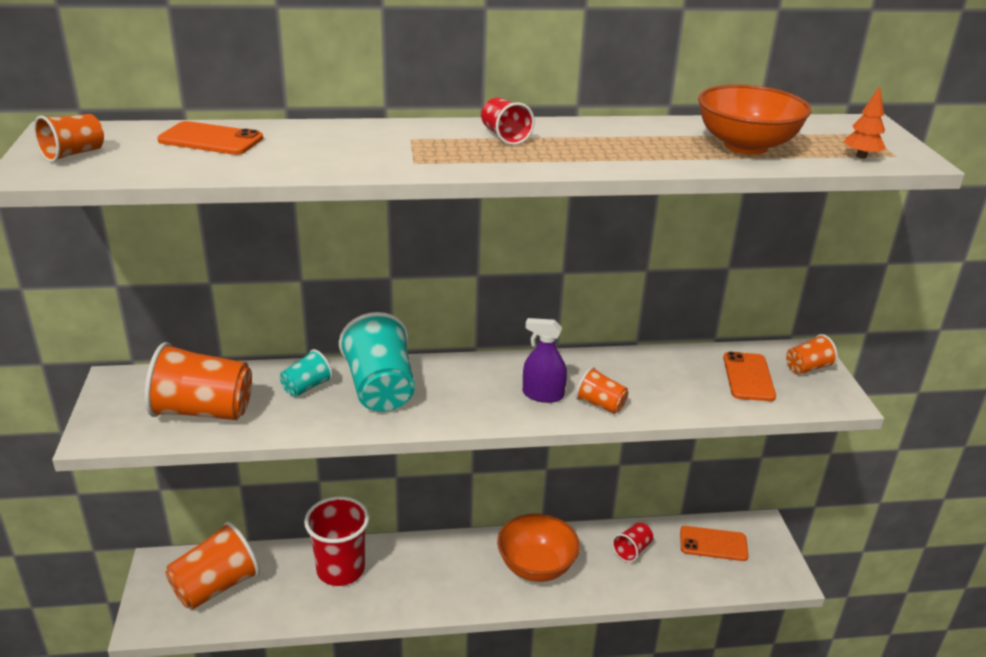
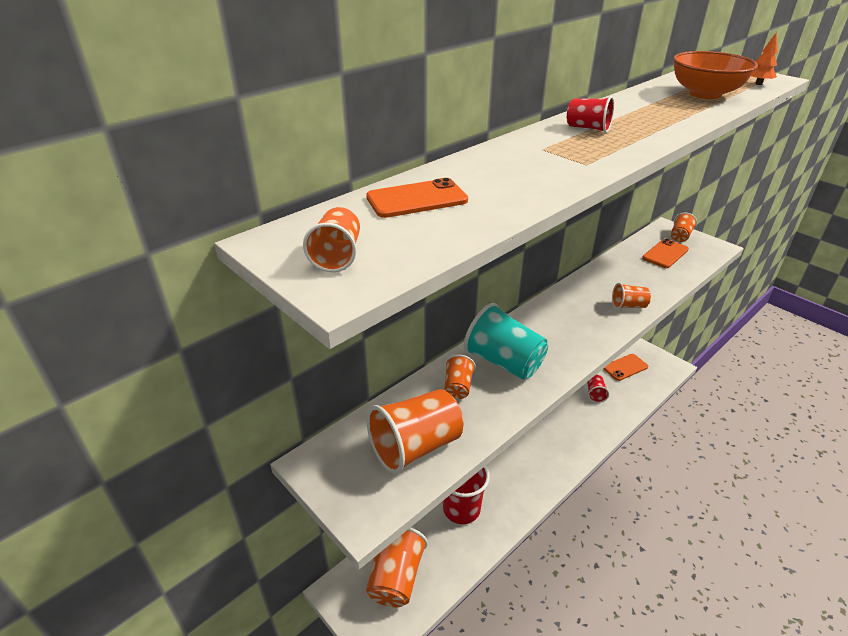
camera: 35 degrees left, 5 degrees up
(307, 387) = (457, 387): turquoise cup -> orange cup
(536, 566) = (562, 433): orange bowl -> none
(543, 395) = (593, 316): purple spray bottle -> none
(748, 377) = (665, 254): orange phone -> orange phone turned 75 degrees clockwise

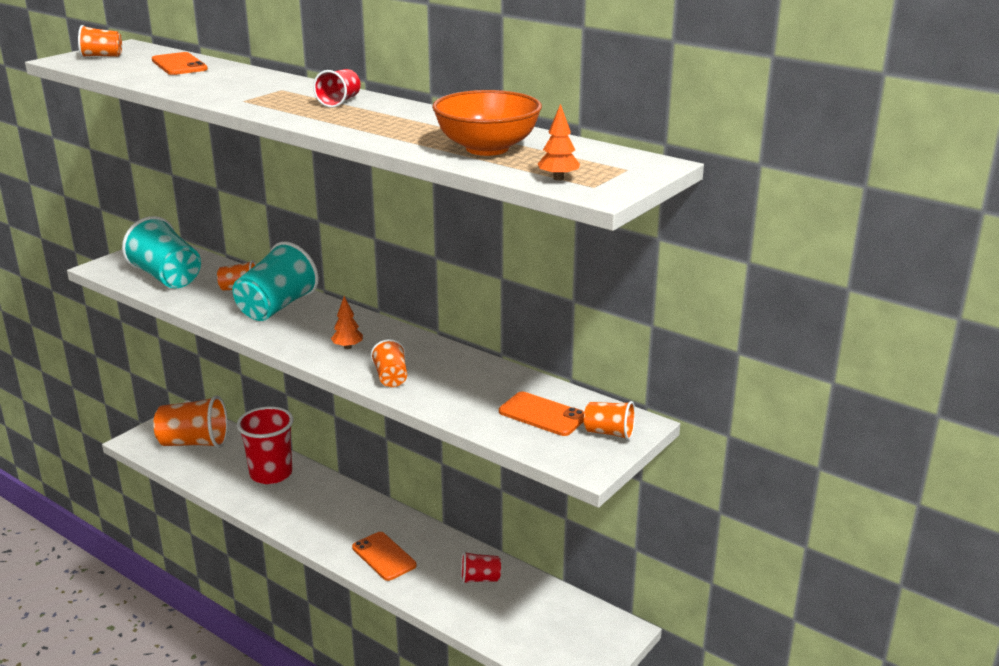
camera: 80 degrees right, 10 degrees down
(416, 447) = (167, 278): orange cup -> turquoise cup
(581, 324) = (348, 347): none -> orange tree
(625, 367) = (554, 615): orange phone -> orange phone (384, 556)

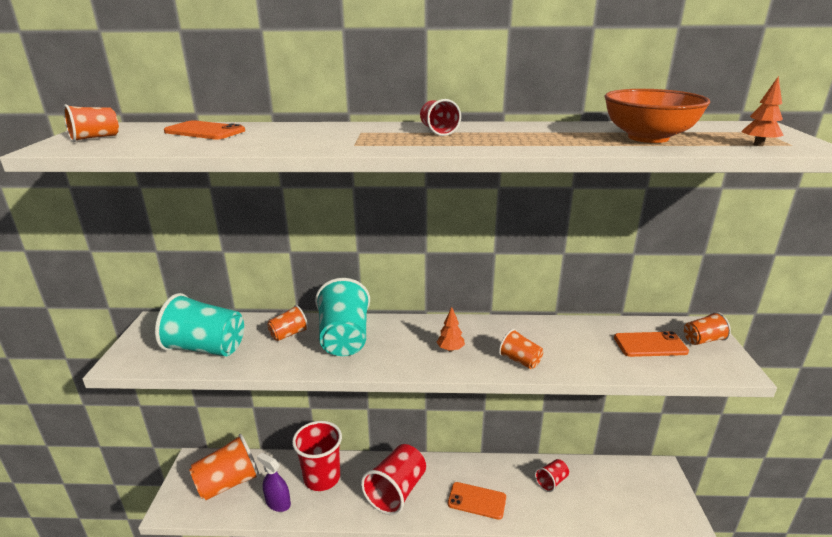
camera: 35 degrees left, 0 degrees up
(215, 475) = (278, 503): none -> purple spray bottle
(321, 514) = (396, 491): none -> red cup

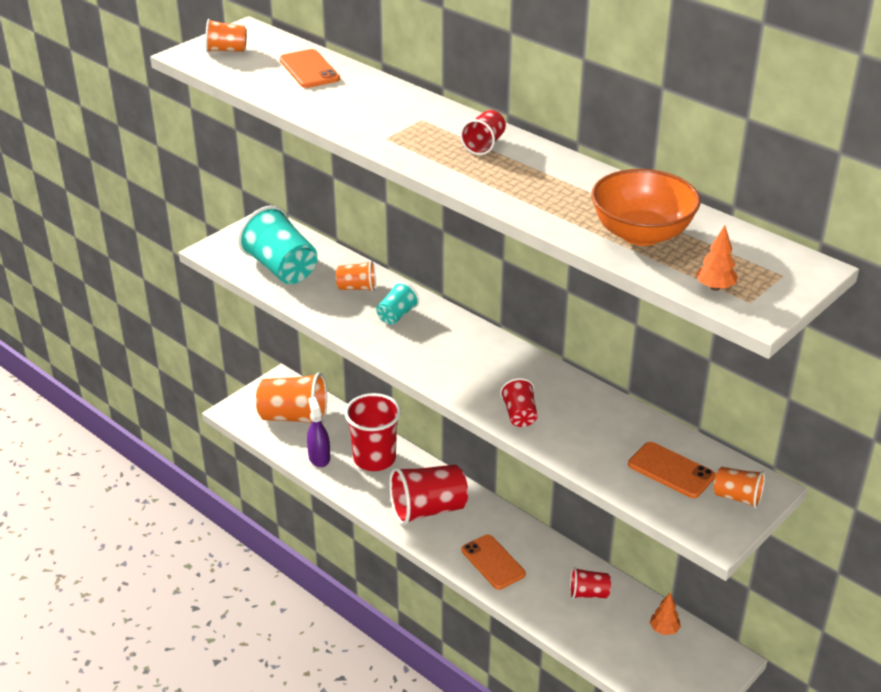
camera: 40 degrees right, 10 degrees up
(344, 338) = (396, 315): turquoise cup -> turquoise cup, size x0.51
(450, 349) = (473, 372): orange tree -> orange tree (664, 629)
(520, 361) = (519, 415): orange cup -> red cup

